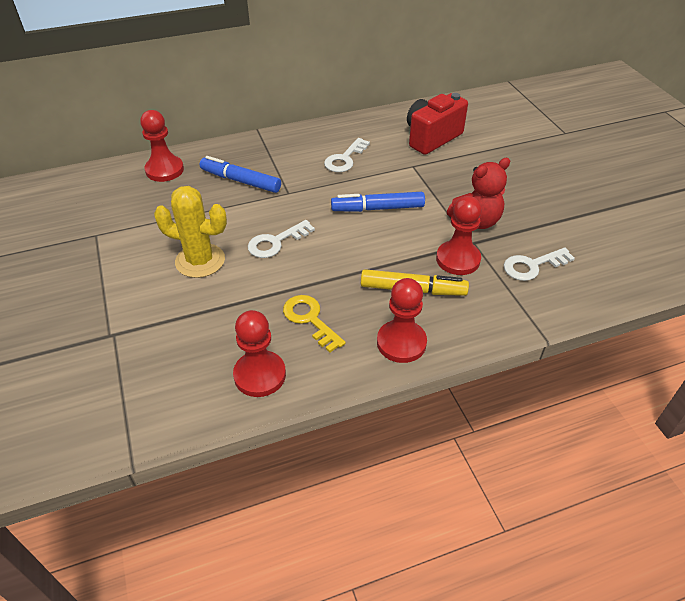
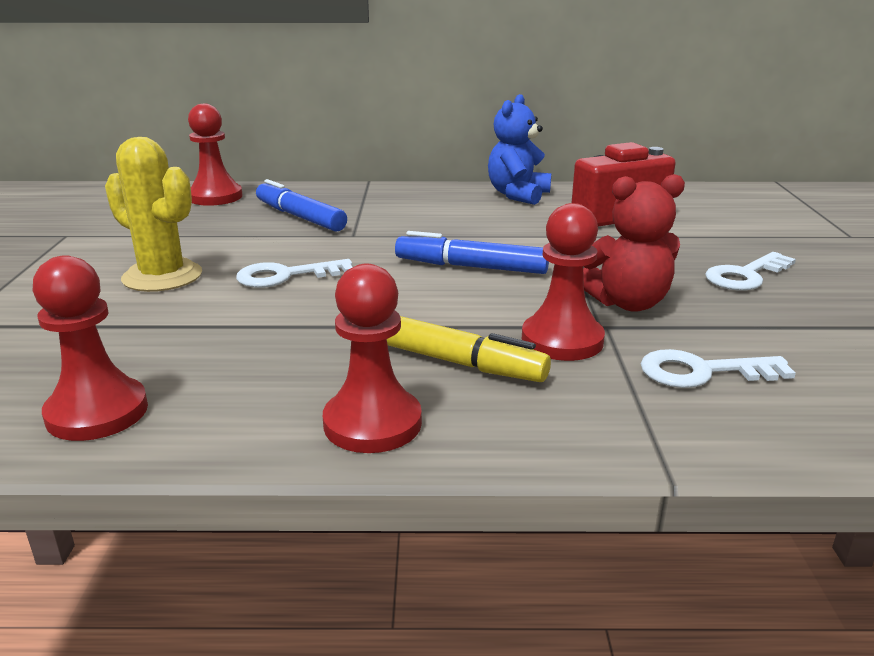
camera: 20 degrees right, 20 degrees down
(310, 319) = (248, 364): yellow key -> none
(345, 159) = (464, 217): white key -> white key (745, 276)
(364, 127) = (518, 195): none -> blue teddy bear

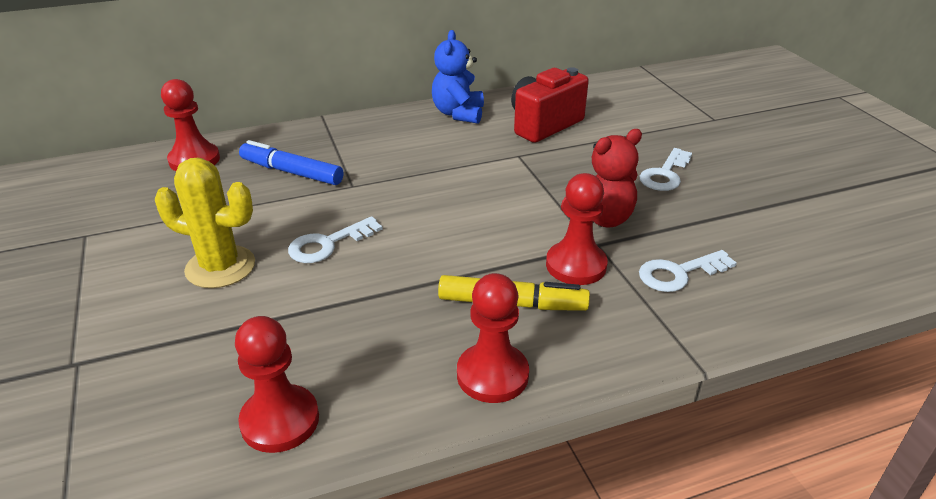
camera: 20 degrees left, 10 degrees up
(471, 267) = (469, 204): blue marker -> none

